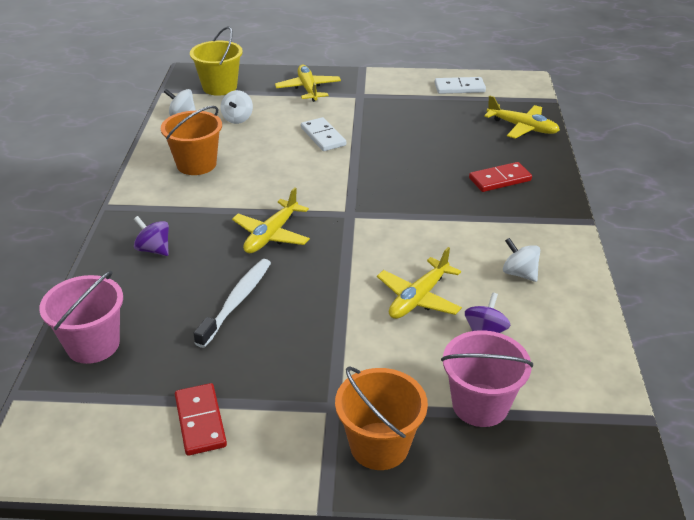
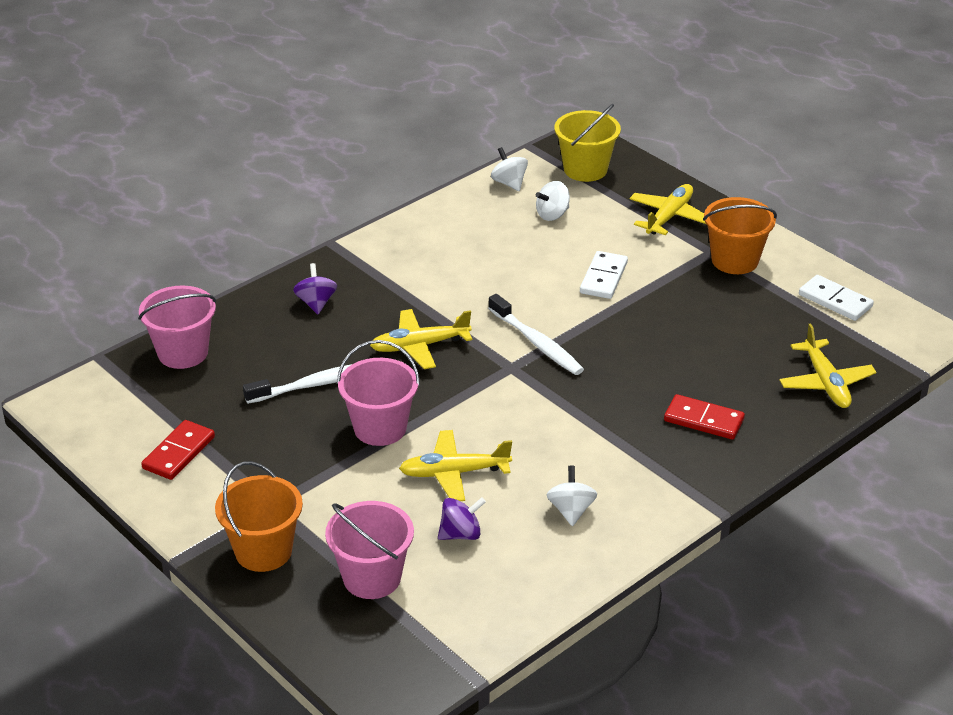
camera: 45 degrees right, 0 degrees up
(196, 164) = (452, 243): orange bucket -> orange bucket (734, 260)
(326, 302) = (380, 428): none -> pink bucket
(342, 191) = (536, 342): none -> white toothbrush

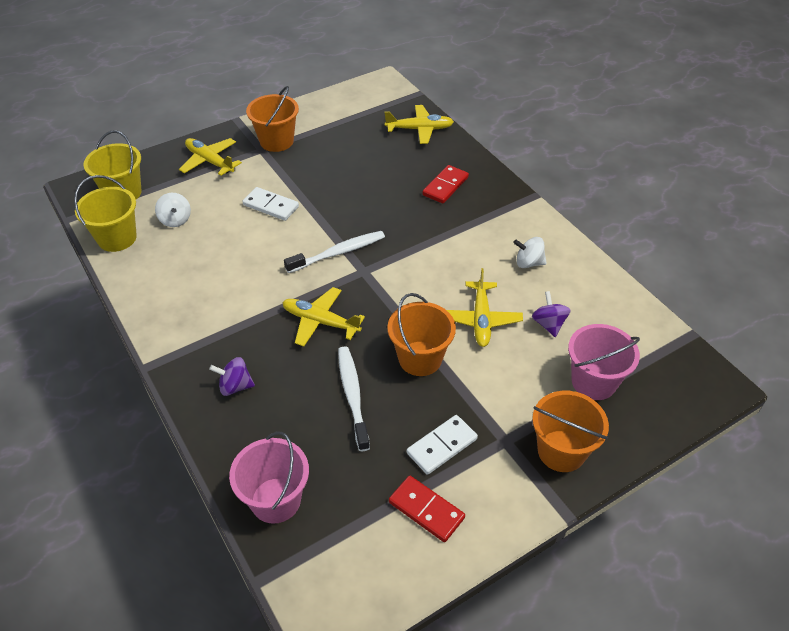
camera: 80 degrees left, 10 degrees up
(380, 428) = (420, 358): pink bucket -> orange bucket
(419, 346) = (320, 322): yellow plane -> yellow plane turned 120 degrees clockwise
(509, 183) = (117, 238): white spinning top -> yellow bucket
(835, 301) = (338, 109): white domino -> white domino (442, 446)

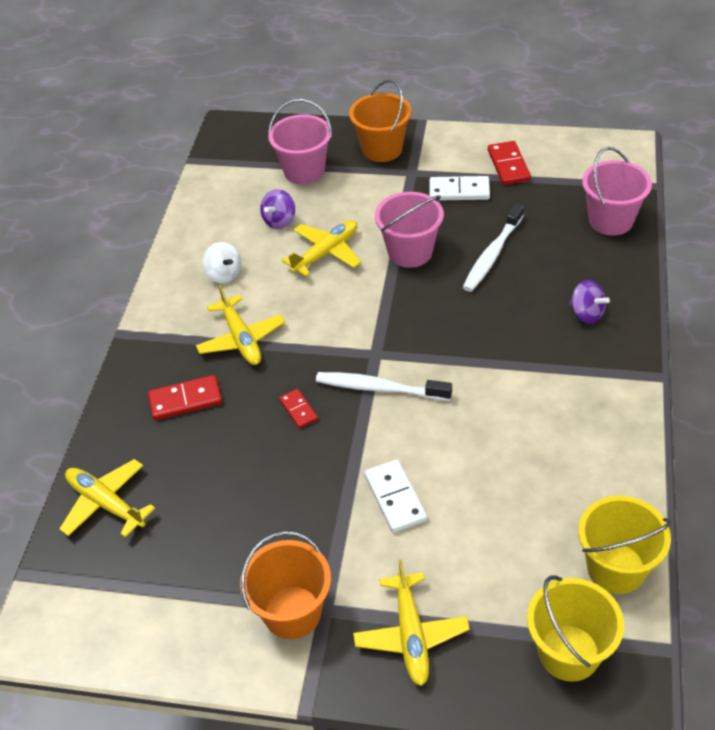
camera: 135 degrees left, 0 degrees up
(175, 220) = (525, 551): white spinning top -> none
(320, 322) = (463, 328): yellow plane -> yellow plane (241, 339)
(374, 216) = (298, 410): none -> red domino
(420, 358) = (410, 252): orange bucket -> pink bucket

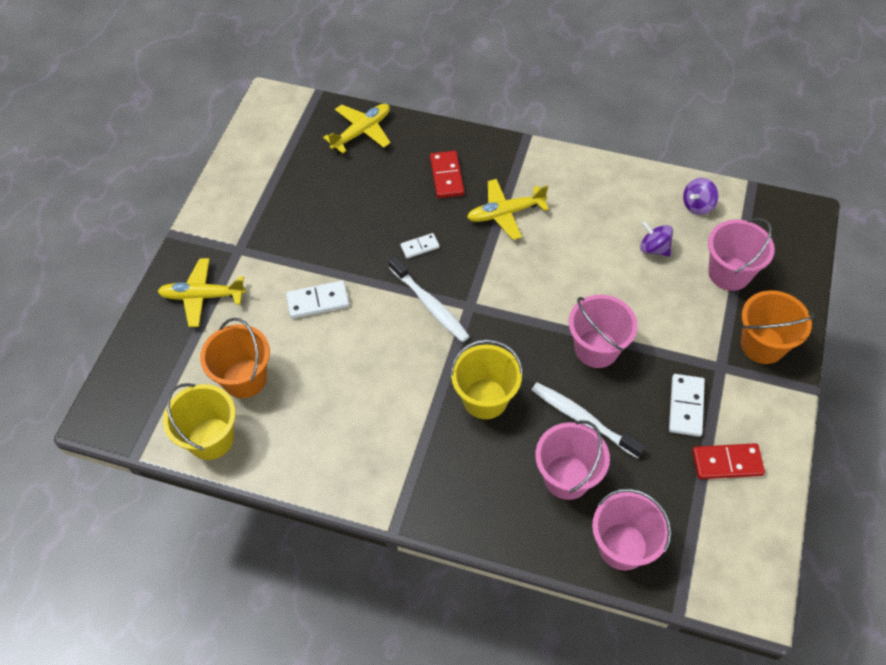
camera: 95 degrees right, 10 degrees up
(224, 274) = (586, 204): white spinning top -> none
(292, 612) = (242, 231): orange bucket -> orange bucket (245, 378)
(298, 410) = (420, 247): red domino -> white domino
(326, 253) = (604, 281): yellow plane -> none
(380, 388) = (429, 304): white toothbrush -> white toothbrush turned 120 degrees clockwise
(557, 260) = (567, 477): none -> pink bucket
(568, 652) = (155, 390): yellow bucket -> yellow bucket (485, 399)
(586, 314) = (486, 486): purple spinning top -> purple spinning top (697, 205)

